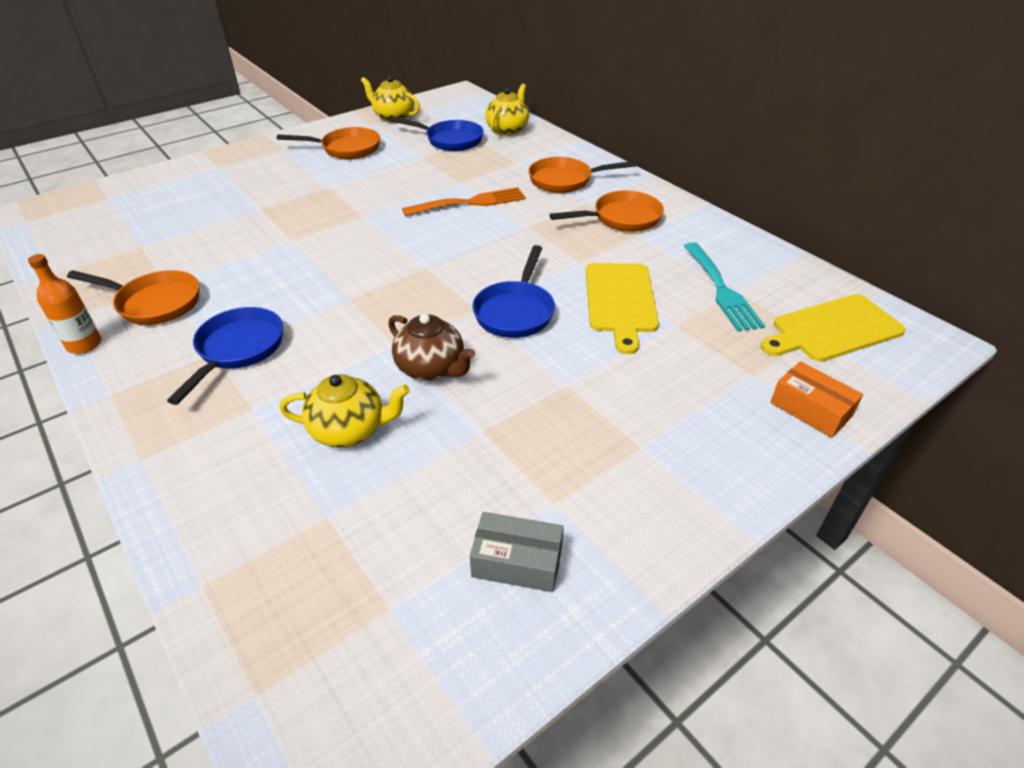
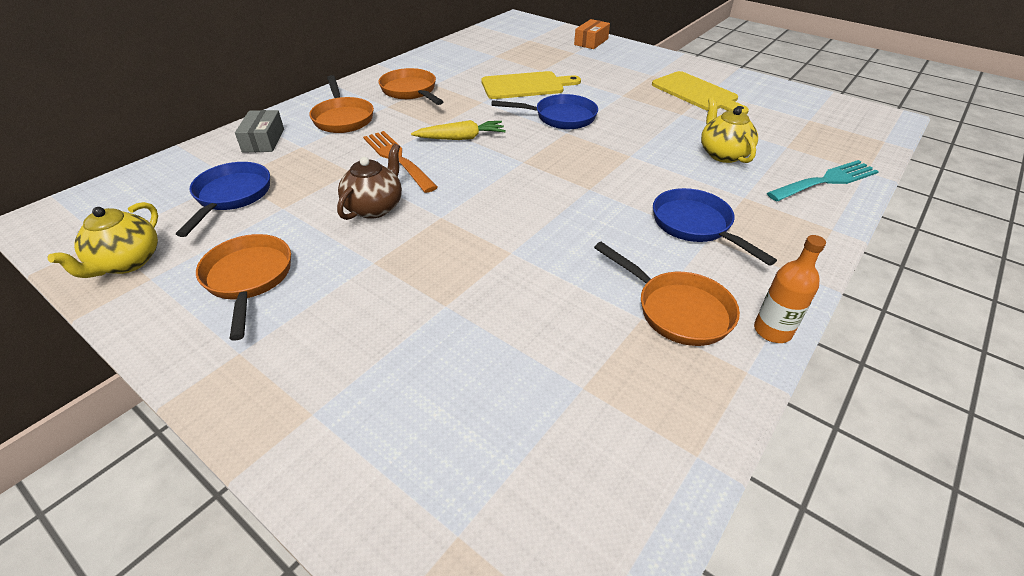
camera: 105 degrees left, 0 degrees up
(154, 303) = (677, 310): orange pan -> orange pan turned 135 degrees clockwise
(238, 350) = (695, 226): blue pan -> blue pan turned 60 degrees clockwise
(431, 368) = (643, 137): brown teapot -> brown teapot (375, 207)
(494, 238) = (461, 138): none -> yellow carrot
(508, 129) = (205, 162): yellow teapot -> none
(517, 562) = (751, 95): grey box -> grey box (263, 140)
(721, 290) = (495, 59): turquoise fork -> turquoise fork (826, 181)
(833, 329) = (520, 35): yellow cutting board -> yellow cutting board (697, 93)

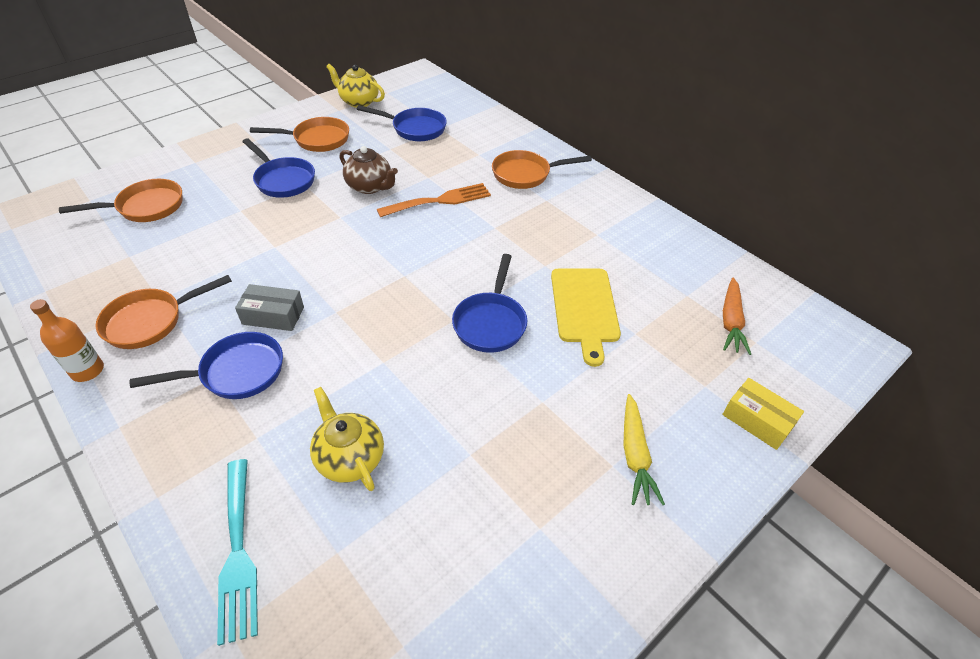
camera: 100 degrees right, 5 degrees up
(263, 140) = (494, 137): grey box -> grey box (273, 315)
(365, 284) = (283, 180): none -> blue pan
(410, 91) = (580, 216): orange pan -> orange pan (146, 207)
(461, 138) = (465, 241): yellow carrot -> yellow carrot (635, 455)
(514, 45) = (731, 321): none -> orange carrot
(591, 42) = (757, 420): orange box -> yellow box
(697, 93) = (534, 504): yellow cutting board -> none
(723, 154) = (350, 458): yellow teapot -> yellow teapot turned 120 degrees counterclockwise

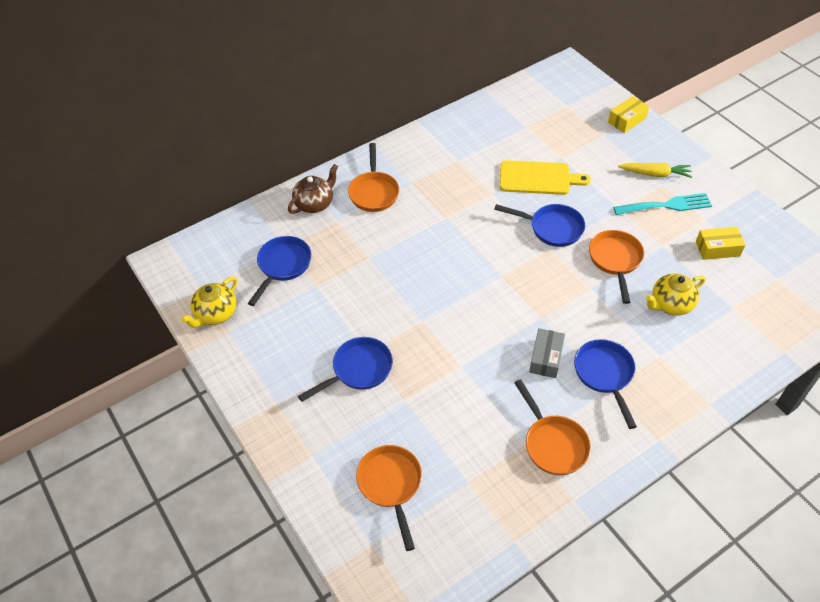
camera: 80 degrees left, 5 degrees up
(88, 371) = (608, 476): orange bottle -> none
(238, 553) = (740, 354): turquoise fork -> turquoise fork (666, 205)
(317, 139) = (287, 347): orange pan -> orange pan (615, 260)
(370, 187) = (378, 300): brown teapot -> brown teapot (315, 204)
(439, 201) = (405, 251): orange fork -> none
(470, 541) = (717, 249): none -> yellow box
(731, 321) = (550, 112): orange carrot -> none

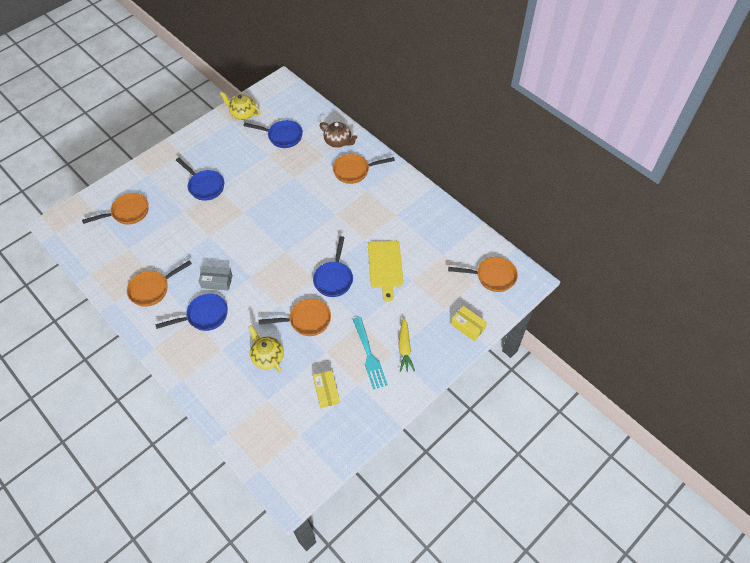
camera: 80 degrees right, 5 degrees up
(561, 92) = (492, 276): none -> orange pan

